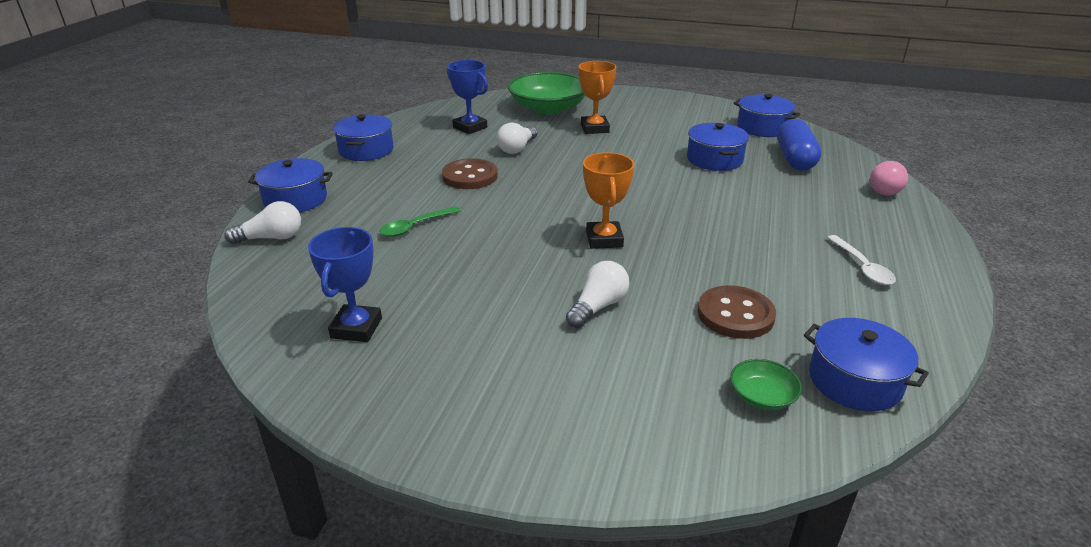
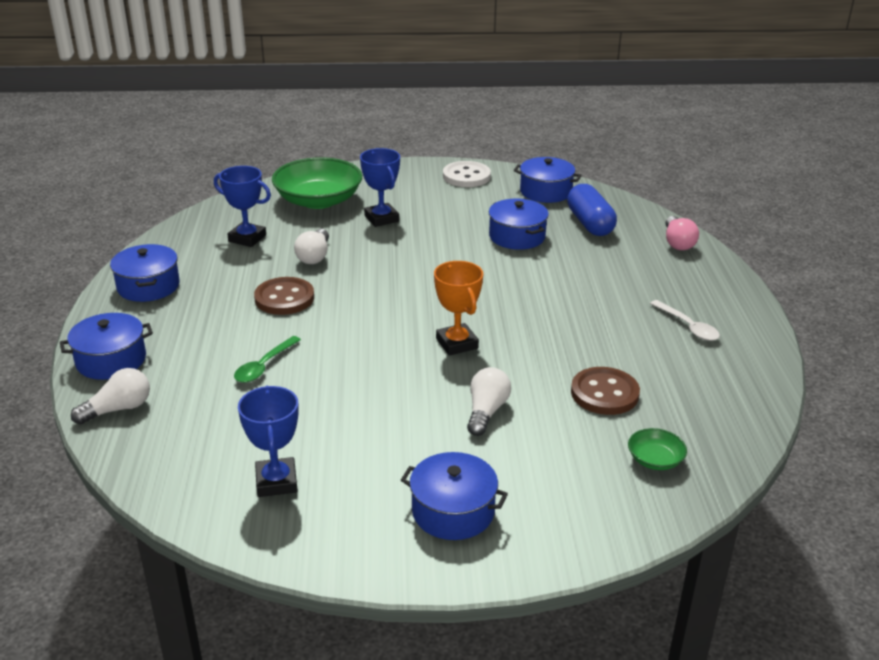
camera: 20 degrees left, 0 degrees up
(594, 128) = (381, 218): orange trophy -> blue trophy
(692, 107) = (466, 176): none -> white button
(854, 381) = (718, 430): blue pot -> blue pot (453, 511)

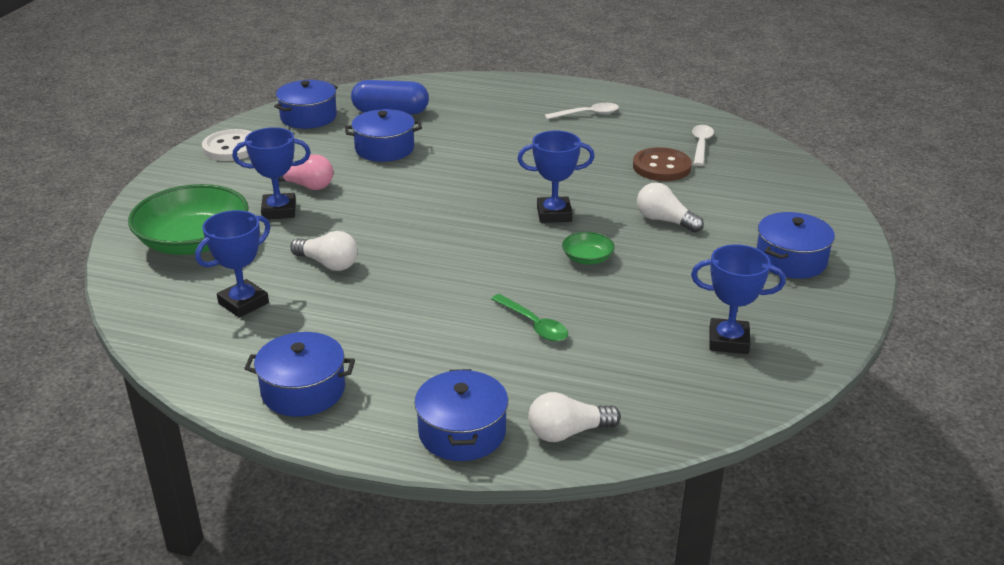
camera: 70 degrees left, 0 degrees up
(118, 409) = (568, 432): white light bulb -> white light bulb turned 90 degrees counterclockwise
(284, 298) = (406, 295): brown button -> none
(457, 343) = (554, 214): orange trophy -> blue trophy
(655, 460) = (751, 168): green bowl -> green bowl (587, 258)
(677, 243) = (457, 86): pink light bulb -> pink light bulb (306, 186)
(682, 414) = (701, 145): none -> white spoon

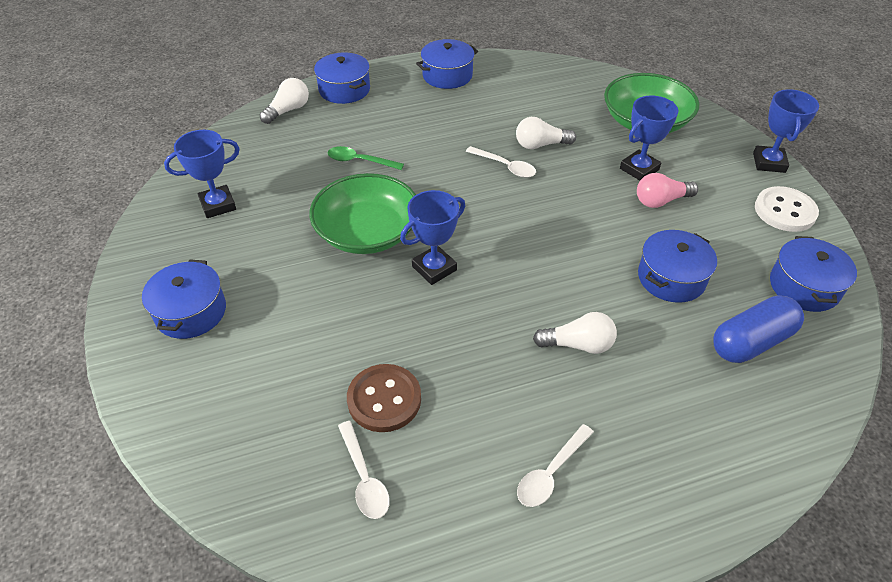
camera: 145 degrees right, 15 degrees up
(243, 303) = (548, 101): blue trophy -> blue trophy (769, 163)
(392, 259) = (505, 166): none -> white spoon
(587, 258) = (367, 232): green bowl -> green bowl, size x2.26
(664, 221) = (330, 309): white light bulb -> white light bulb (578, 344)

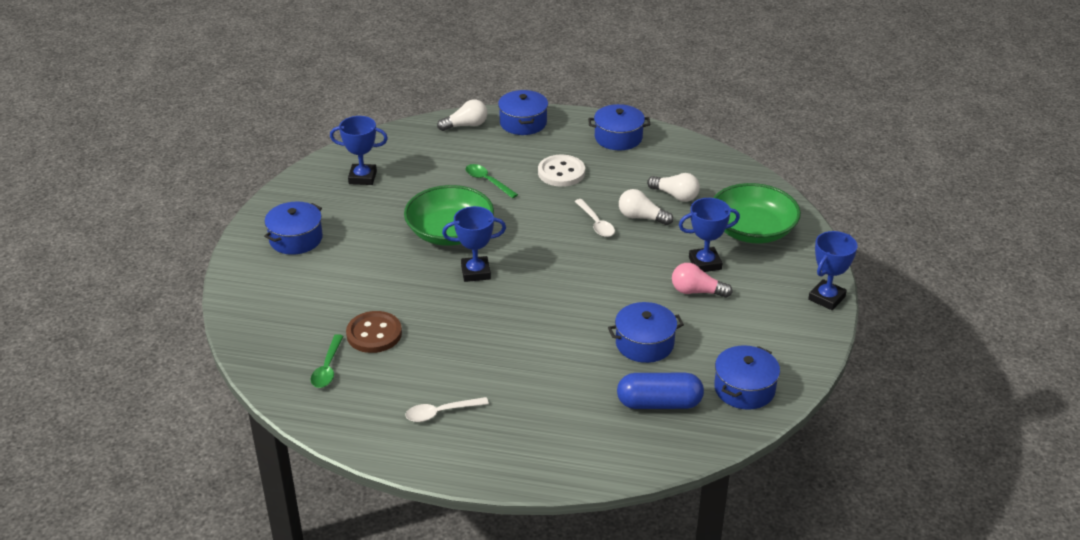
camera: 30 degrees right, 10 degrees down
(364, 478) = (327, 368): white spoon -> green spoon
(578, 344) = (530, 355): white light bulb -> white light bulb (675, 196)
(785, 211) = (794, 336): white button -> white button (561, 172)

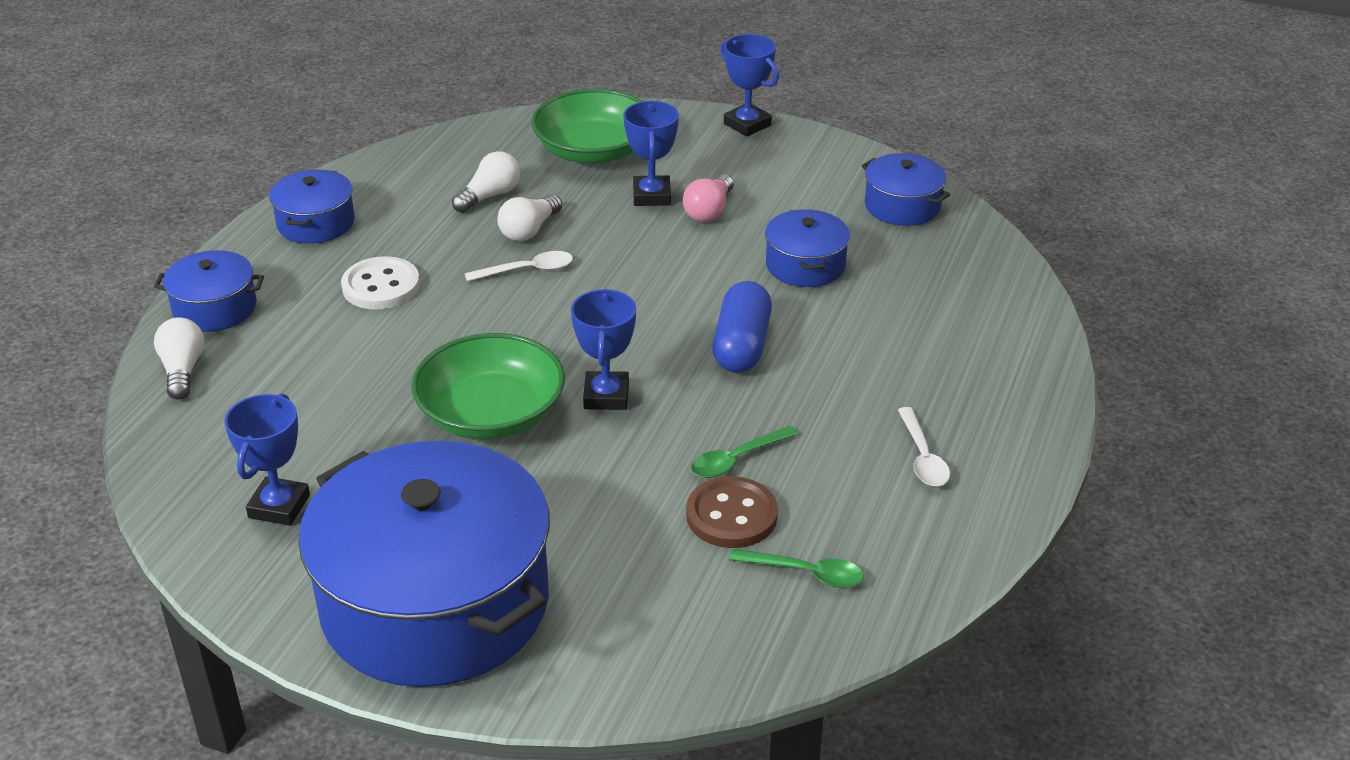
camera: 80 degrees left, 0 degrees up
(296, 239) = (435, 603): blue pot -> blue pot, size x2.23
(487, 181) = (367, 362): green spoon -> green spoon (736, 459)
(659, 403) = (922, 270): blue capsule -> blue capsule (741, 346)

